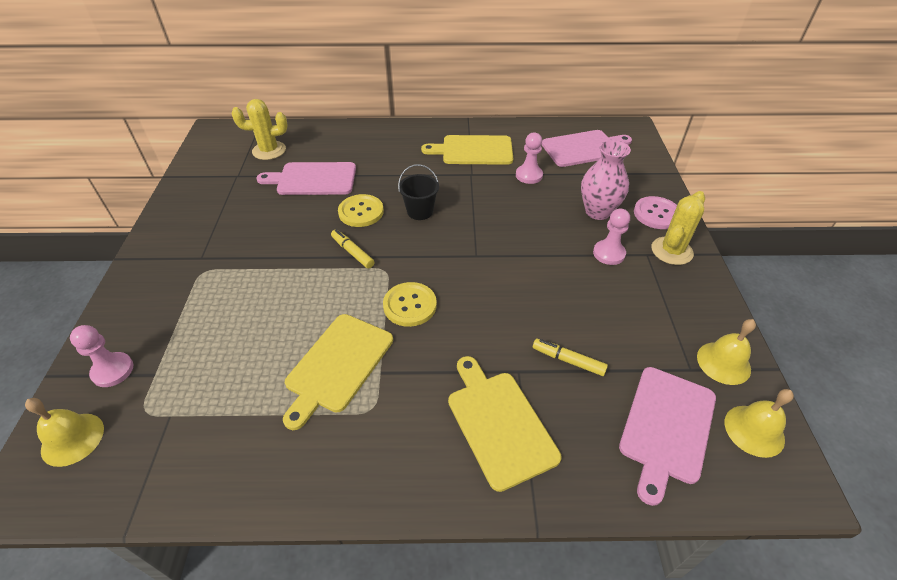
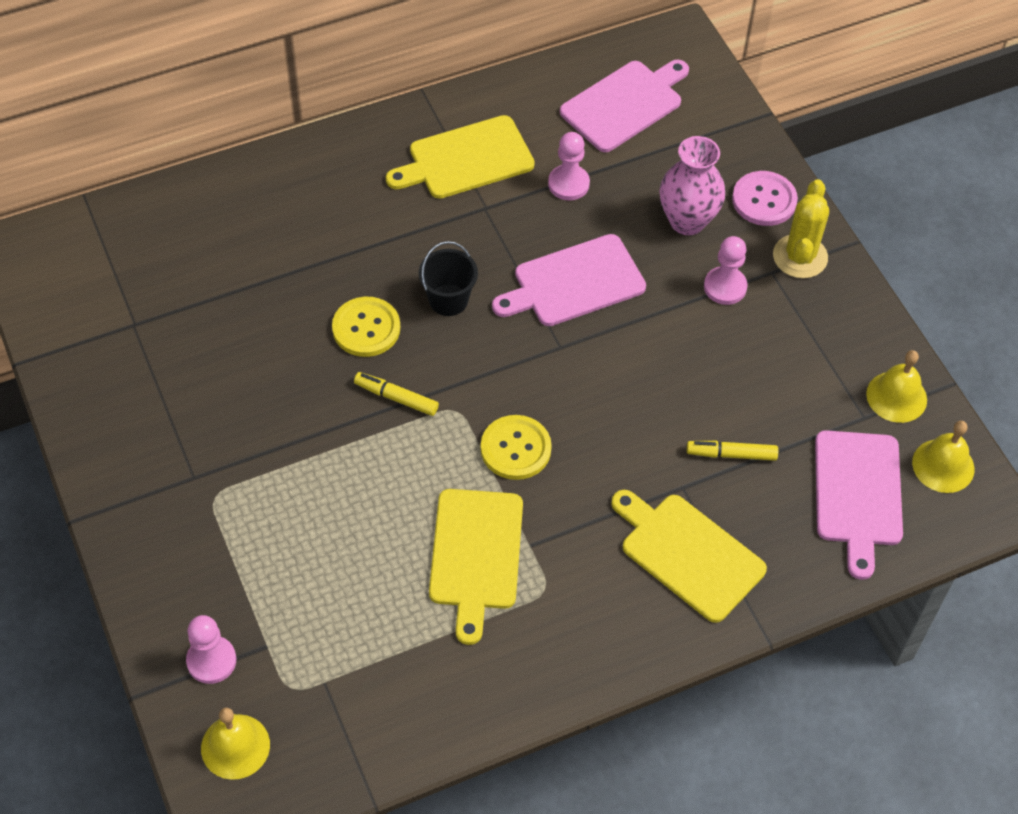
camera: 25 degrees left, 10 degrees up
(269, 150) = (147, 260): yellow cactus -> none
(313, 179) = (257, 293): pink cutting board -> pink cutting board (574, 282)

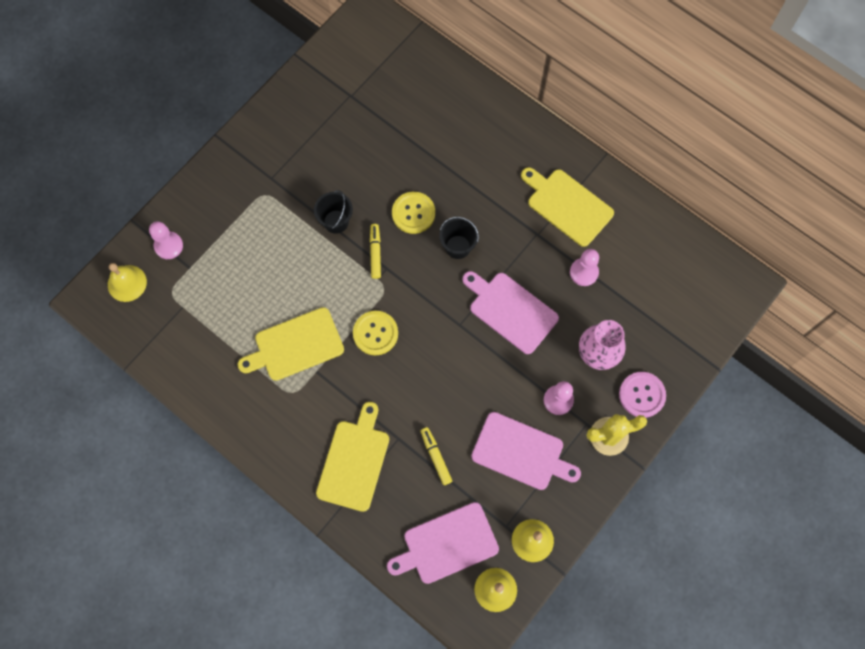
camera: 65 degrees right, 15 degrees up
(317, 425) = (336, 221): none -> black bucket
(625, 104) = (668, 276): pink cutting board -> pink cutting board (521, 452)

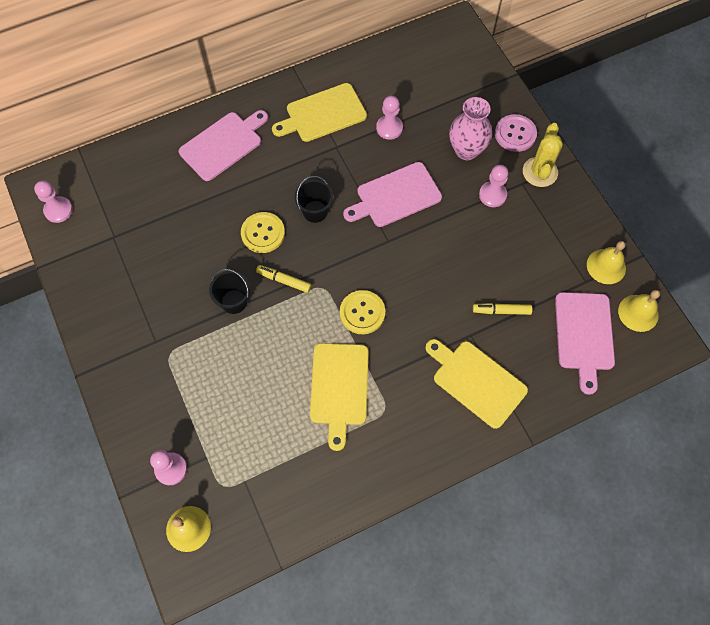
camera: 65 degrees left, 5 degrees down
(354, 40) = (58, 210): none -> pink pawn
(521, 452) = (526, 242): pink cutting board -> pink cutting board (223, 144)

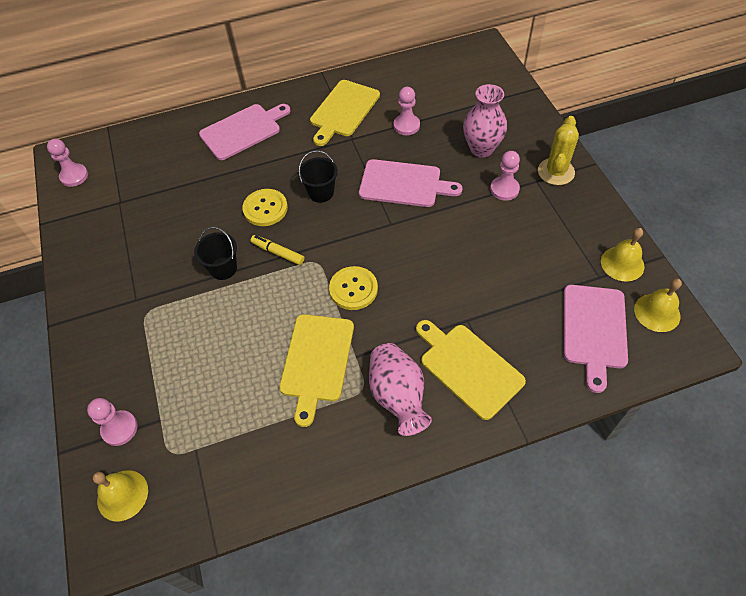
camera: 10 degrees right, 10 degrees down
(322, 114) = (343, 111): yellow cutting board -> yellow cutting board turned 45 degrees counterclockwise
(395, 196) = (404, 184): pink cutting board -> pink cutting board turned 150 degrees counterclockwise
(417, 414) = (398, 396): none -> pink vase
(501, 311) = (503, 298): yellow marker -> none
(515, 134) = (533, 137): pink button -> none

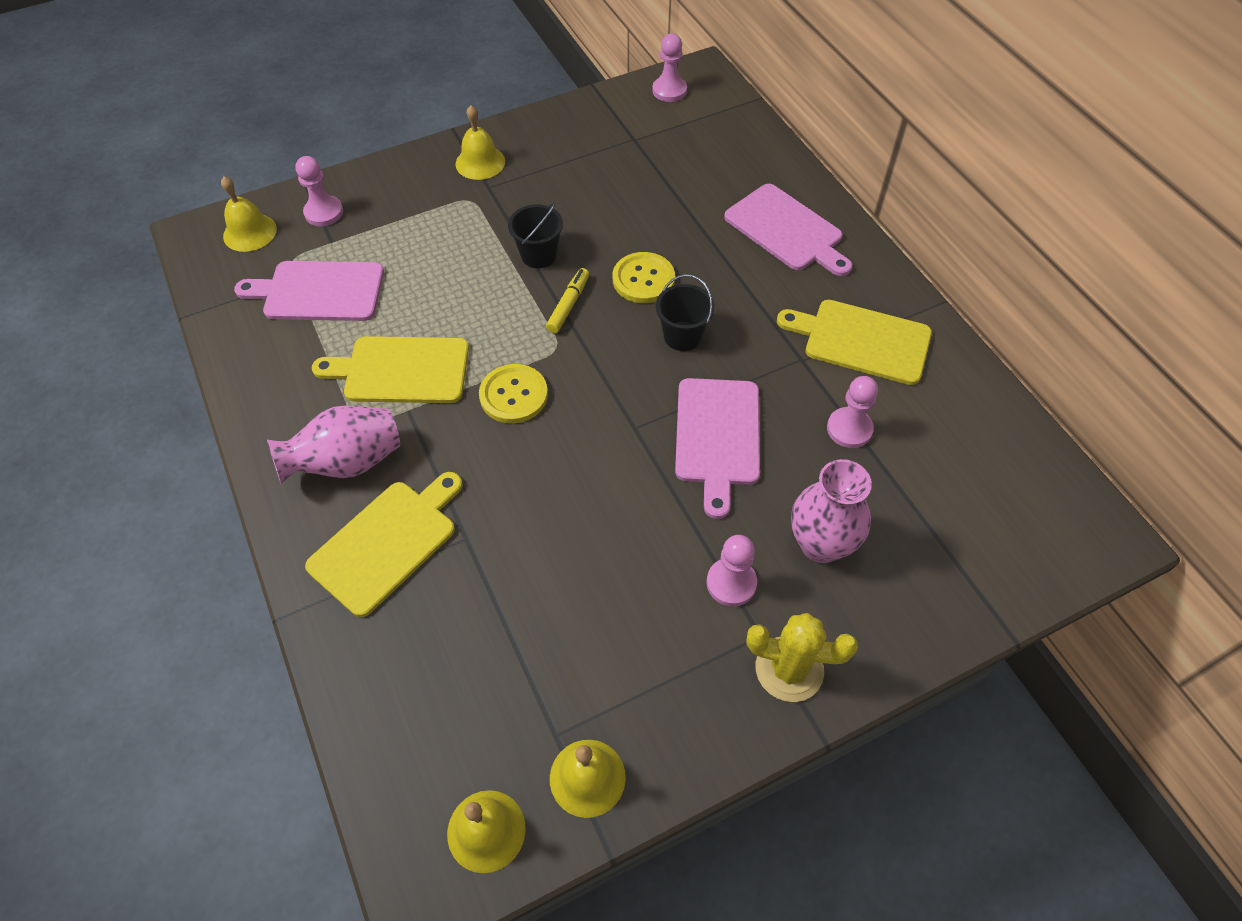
camera: 80 degrees right, 0 degrees up
(103, 305) = (480, 162): none -> yellow bell
(594, 330) = (449, 720): pink cutting board -> pink cutting board (318, 291)

